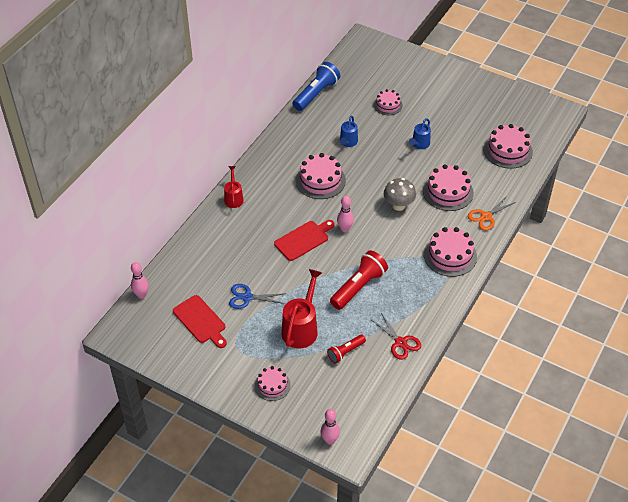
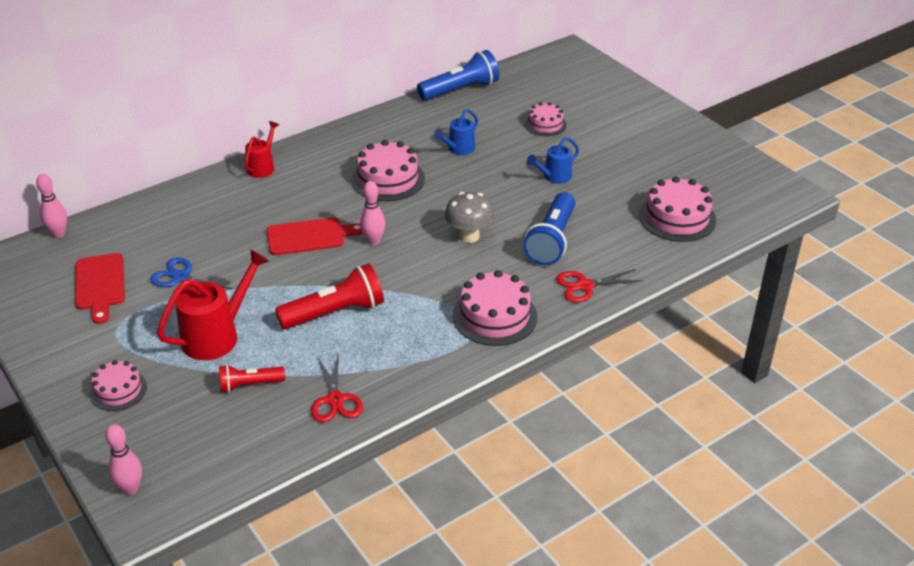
camera: 25 degrees right, 10 degrees down
(448, 192) = (551, 240): pink cake -> blue flashlight
(486, 217) = (585, 286): orange scissors -> red scissors

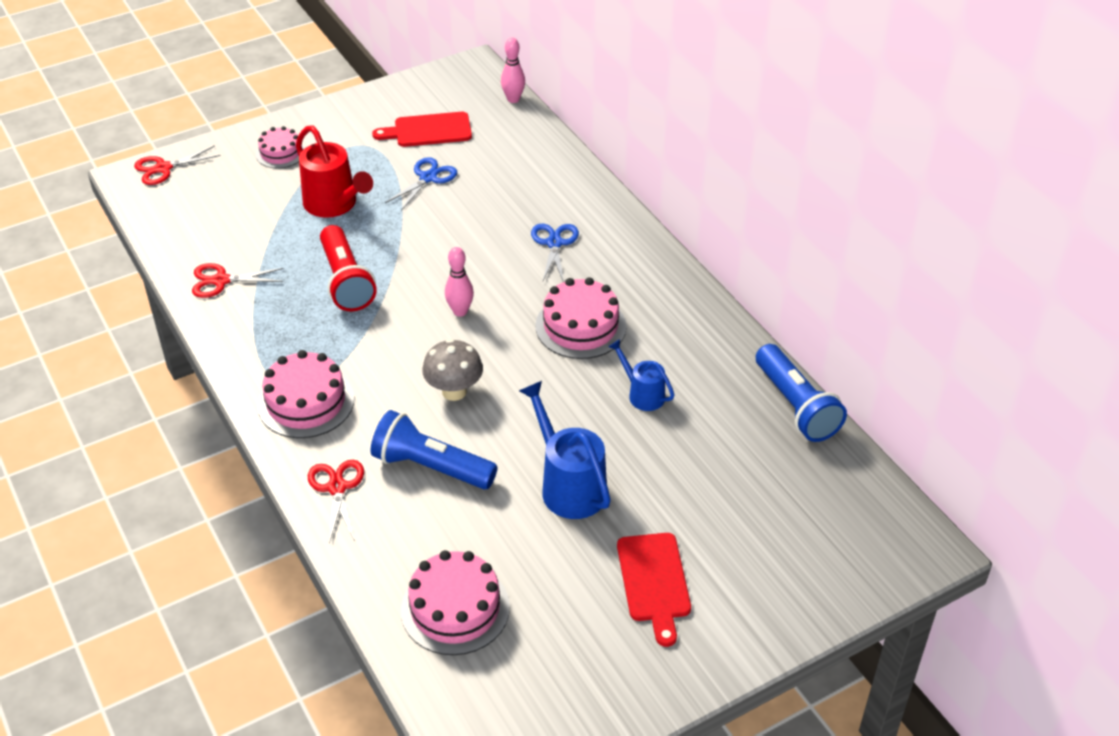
camera: 95 degrees right, 5 degrees up
(130, 488) = (163, 168): pink bowling pin -> red scissors
(249, 385) = (260, 227): red flashlight -> none
(263, 167) = (617, 225): red watering can -> none
(285, 197) = (554, 243): none -> blue scissors
(309, 236) = (478, 263): red cutting board -> red cutting board (654, 582)
(545, 124) = (701, 491): pink cake -> none
(554, 177) = (568, 485): blue watering can -> blue watering can, size x1.70

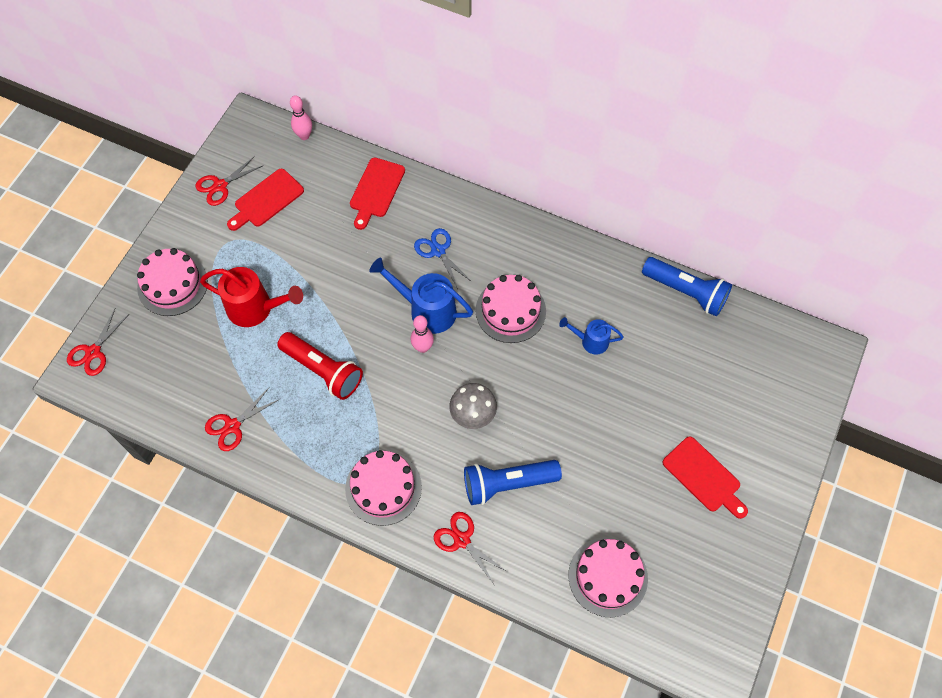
camera: 35 degrees left, 20 degrees up
(280, 153) = (172, 284): pink cake -> pink cake, size x1.63
(397, 102) = (220, 186): none -> red scissors
(428, 178) = (303, 244): blue scissors -> none
(540, 169) = (376, 190): none -> red cutting board
(568, 485) = (601, 441): blue watering can -> blue watering can (426, 310)

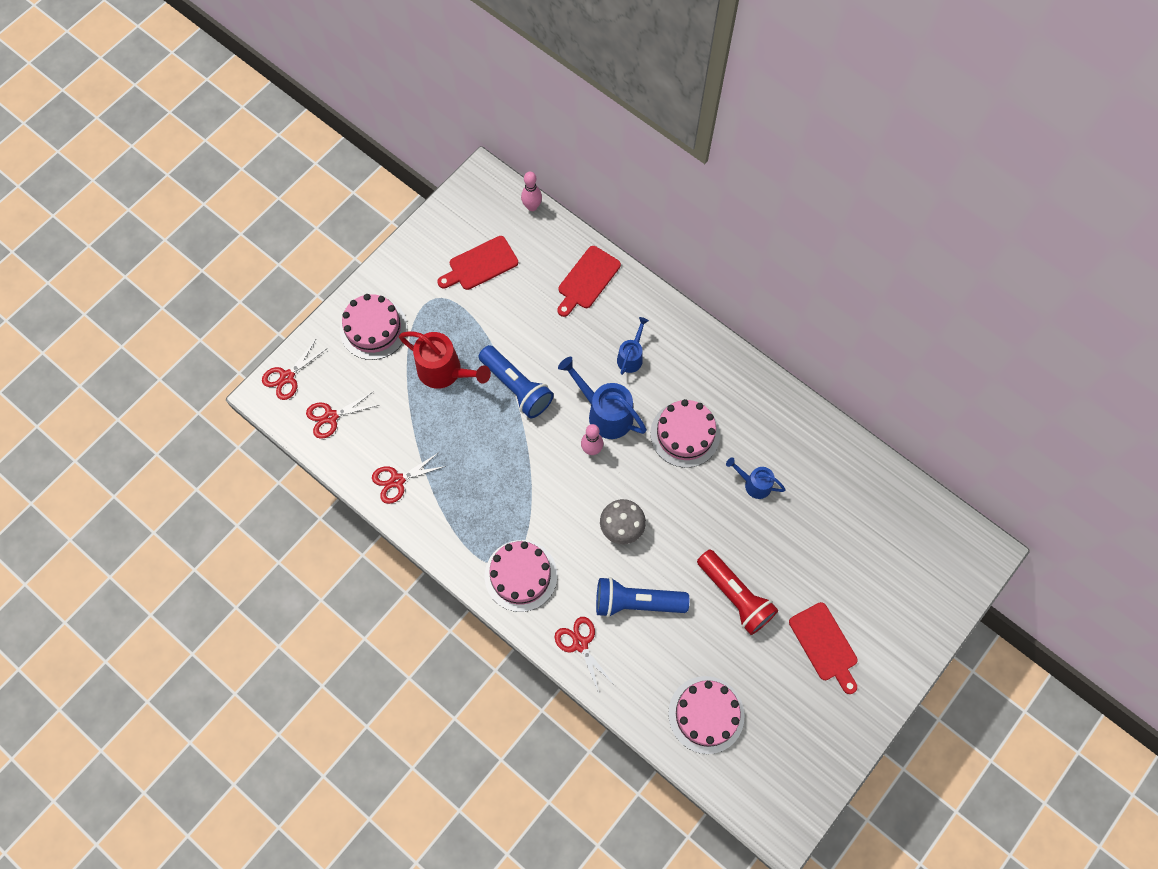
camera: 15 degrees right, 5 degrees up
(220, 186) = (440, 239): red scissors -> red scissors (331, 417)
(323, 371) = (493, 449): red flashlight -> red flashlight (735, 596)
(438, 251) = (631, 356): blue scissors -> blue watering can
(686, 292) = (862, 458): blue flashlight -> blue flashlight (517, 387)

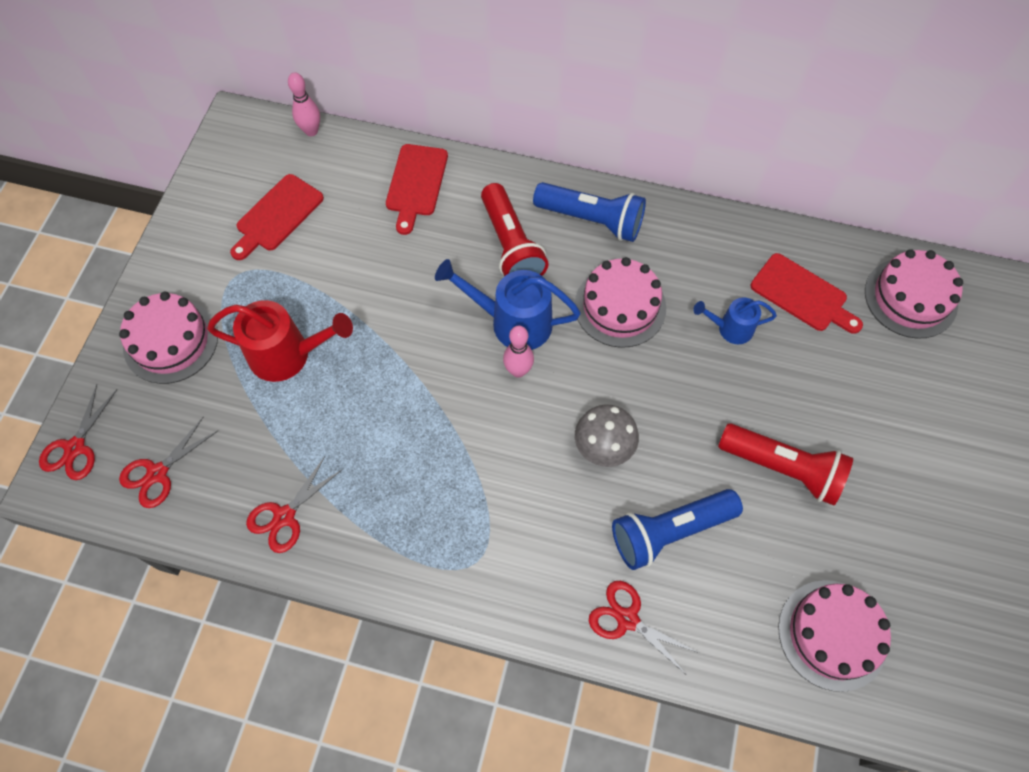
camera: 25 degrees left, 5 degrees down
(517, 387) = (389, 336): blue flashlight -> blue flashlight (592, 220)
(521, 575) = (506, 566): pink cake -> pink cake (910, 298)
(631, 356) = (511, 246): blue watering can -> red flashlight
(825, 645) = (919, 478): red cutting board -> red cutting board (802, 295)

